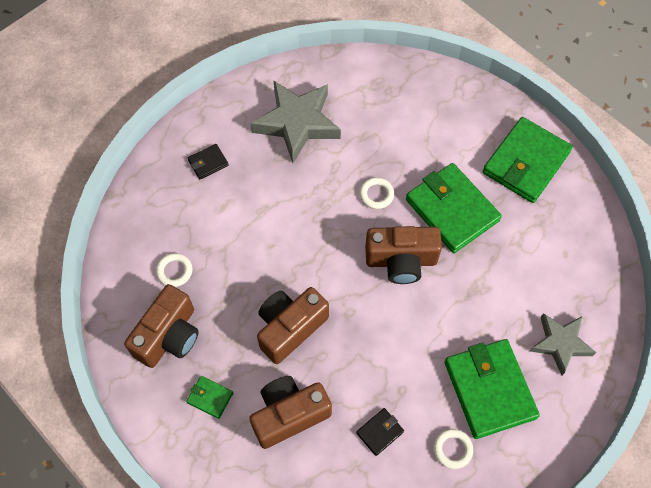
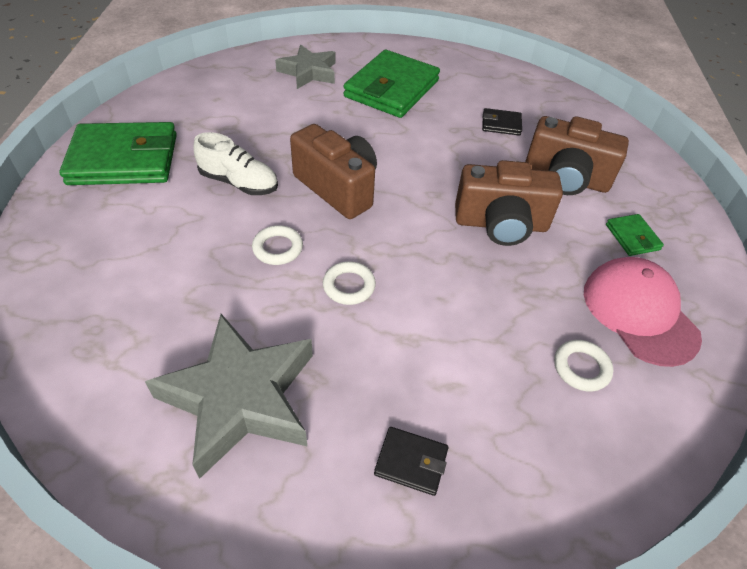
camera: 135 degrees left, 15 degrees down
(169, 336) = (639, 313): brown camera -> pink cap
(451, 210) = (239, 182): green wallet -> white shoe
(452, 449) = (459, 87): white ring -> white ring (349, 286)

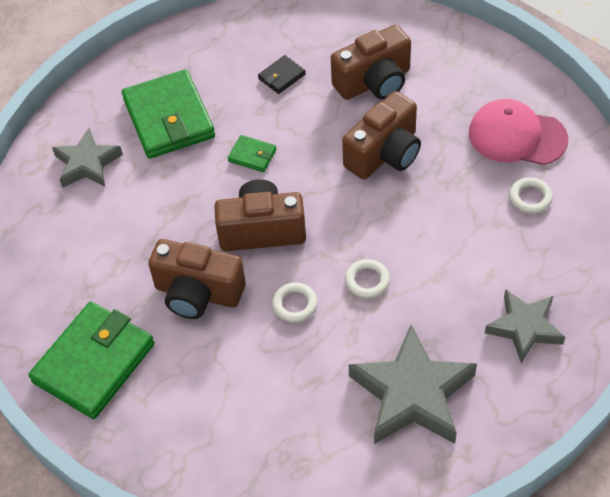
camera: 45 degrees left, 5 degrees up
(239, 182) = (198, 293): white shoe -> brown camera
(411, 462) = (524, 328): black wallet -> grey star
(632, 237) = (458, 89): green wallet -> green wallet (252, 155)

